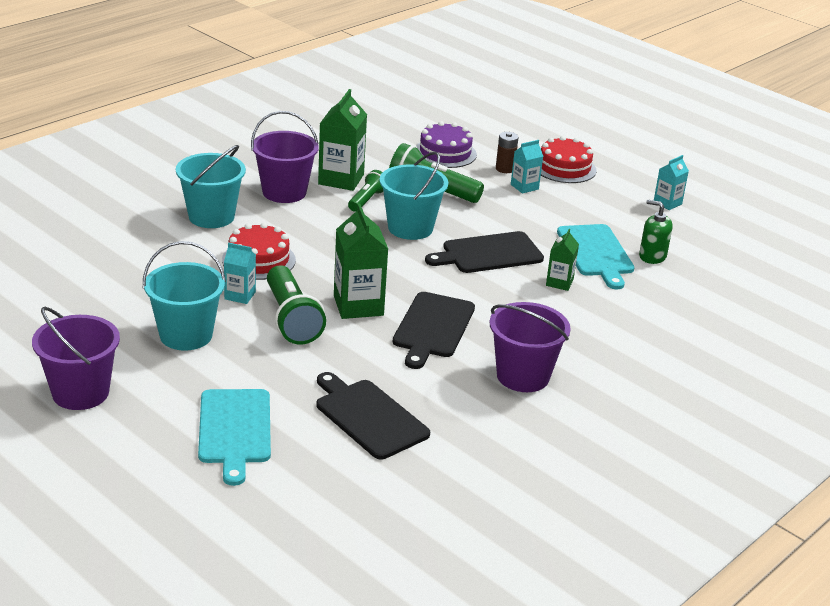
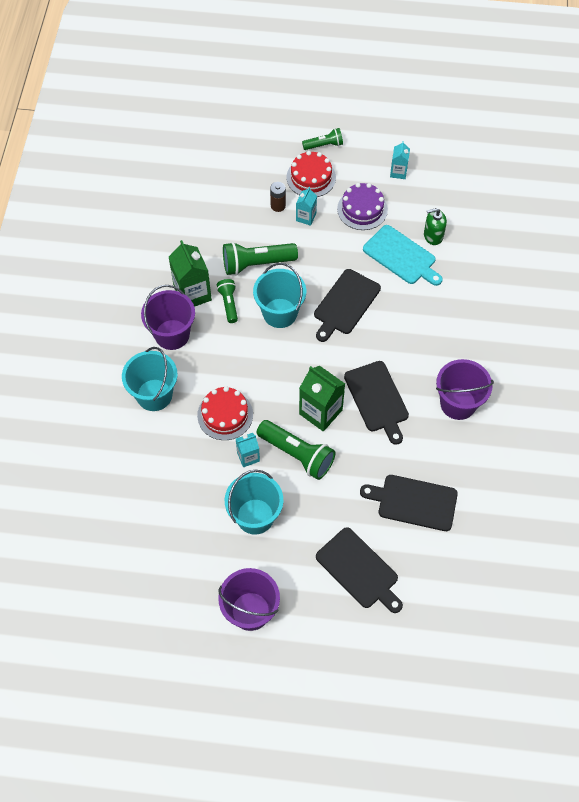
camera: 35 degrees left, 30 degrees up
(235, 430) = (359, 570): turquoise cutting board -> black cutting board
(445, 153) = (227, 215): purple cake -> purple cake (362, 209)
(559, 282) = (406, 302): green carton -> none
(606, 156) = (324, 145): none -> green flashlight

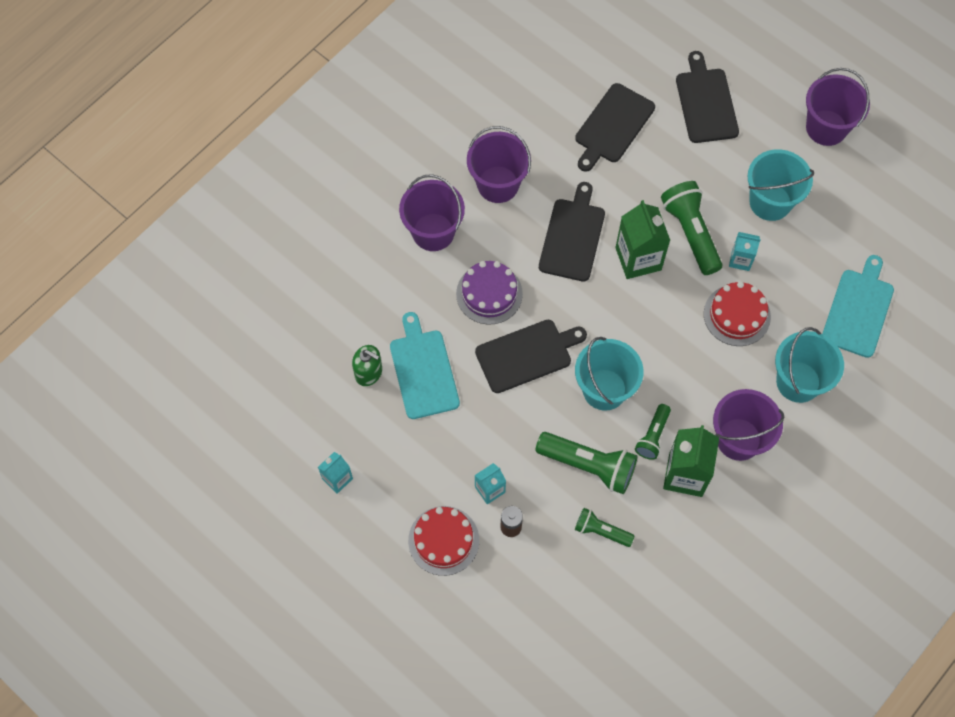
camera: 145 degrees left, 5 degrees up
(140, 472) = (858, 310): none -> turquoise cutting board
(324, 145) = (393, 577): green flashlight -> green flashlight (601, 531)
(362, 209) = (418, 457): purple cake -> purple cake (489, 294)
(414, 502) = (613, 126): black cutting board -> black cutting board turned 75 degrees clockwise
(471, 343) = (433, 232): none -> purple bucket

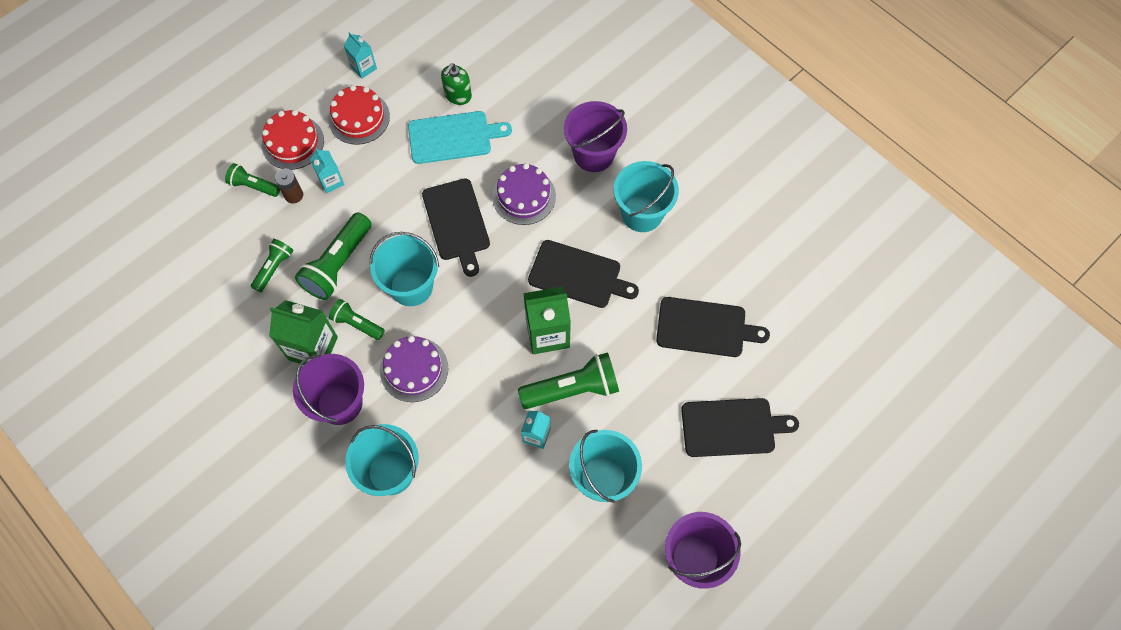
camera: 95 degrees right, 0 degrees up
(498, 184) = (642, 213): purple bucket -> turquoise bucket
(504, 573) = (254, 186): none -> green flashlight
(613, 126) = (705, 327): black cutting board -> black cutting board turned 150 degrees clockwise
(693, 375) = (414, 369): none -> purple cake
(737, 315) = (473, 422): red cake -> red cake (359, 118)
(858, 310) = (463, 551): turquoise cutting board -> none

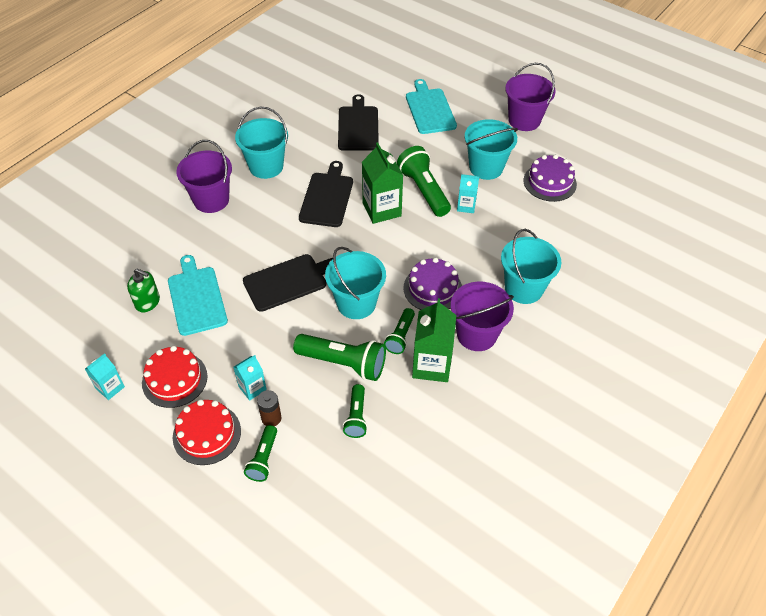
camera: 100 degrees left, 15 degrees down
(274, 268) = (356, 416): green flashlight -> green flashlight turned 105 degrees counterclockwise
(524, 196) = (256, 239): purple cake -> purple cake (549, 182)
(732, 427) = (429, 109): black cutting board -> turquoise cutting board

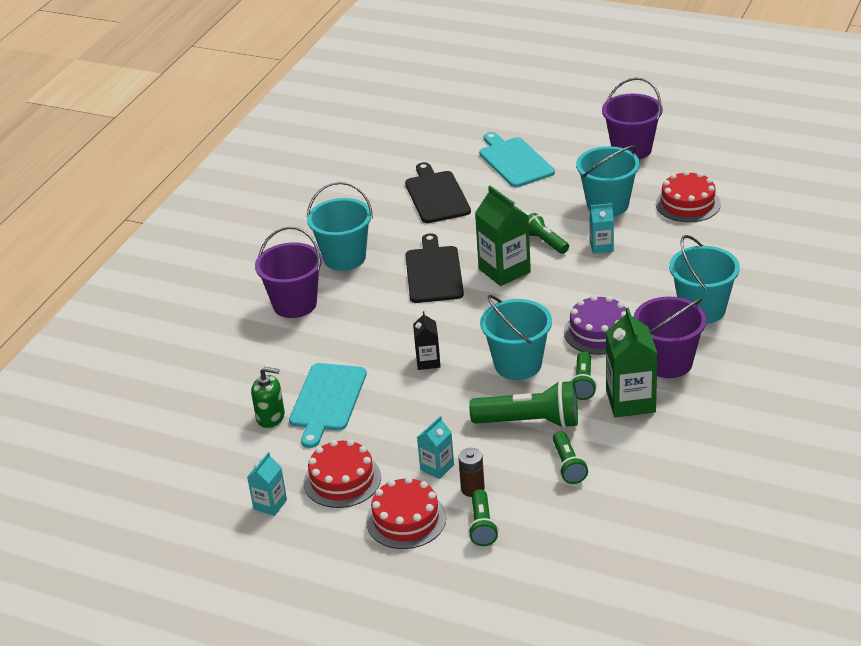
camera: 10 degrees left, 15 degrees down
(196, 298) = (327, 400): turquoise cutting board -> turquoise cutting board turned 135 degrees counterclockwise
(288, 281) = (428, 361): black cutting board -> black carton
(424, 190) = (545, 242): green flashlight -> green flashlight, size x0.58
(549, 182) = (688, 204): purple cake -> red cake

